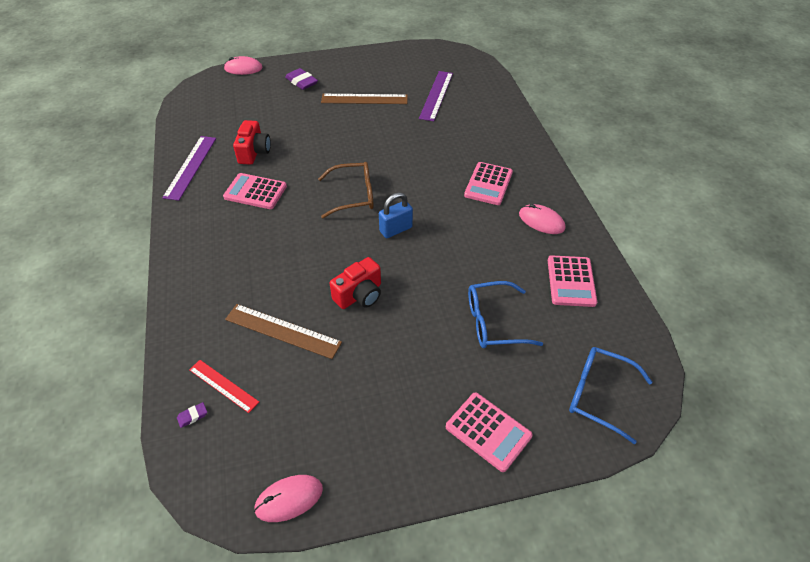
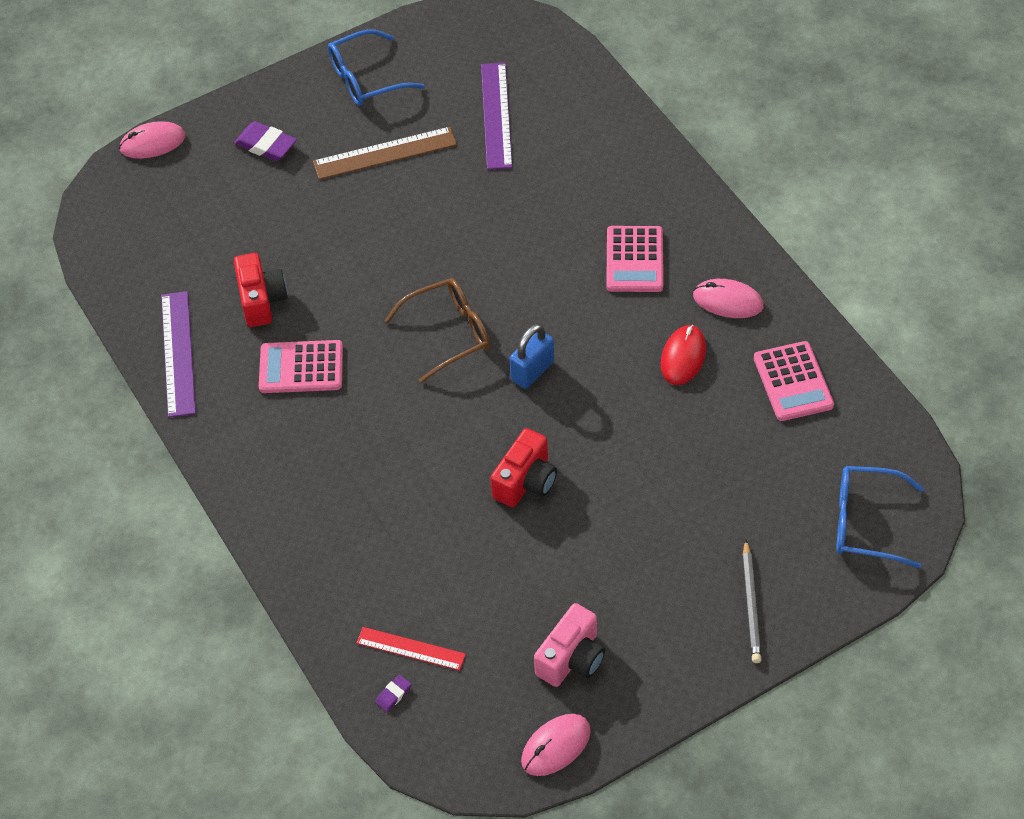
camera: 15 degrees left, 5 degrees up
(282, 331) = (448, 559): brown ruler -> none
(334, 430) = (571, 658): none -> pink camera
(488, 431) = (751, 605): pink calculator -> grey pencil
(493, 322) = (712, 468): blue glasses -> blue glasses (366, 79)
(499, 246) = (683, 357): none -> red mouse

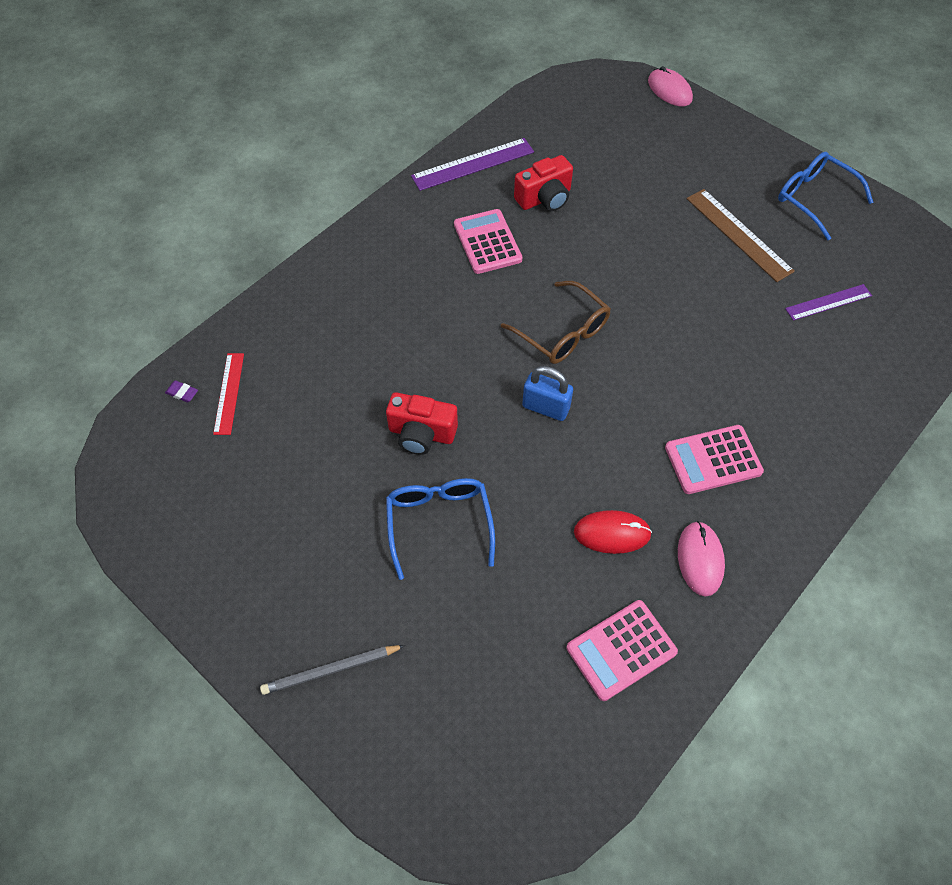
camera: 70 degrees right, 5 degrees up
(266, 145) = (704, 156): purple eraser -> none
(496, 115) = (828, 302): purple ruler -> purple ruler, size x0.65
(556, 746) = (147, 530): pink mouse -> none
(571, 658) = (240, 520): pink camera -> none
(865, 523) = (461, 771): blue glasses -> blue glasses (439, 523)

